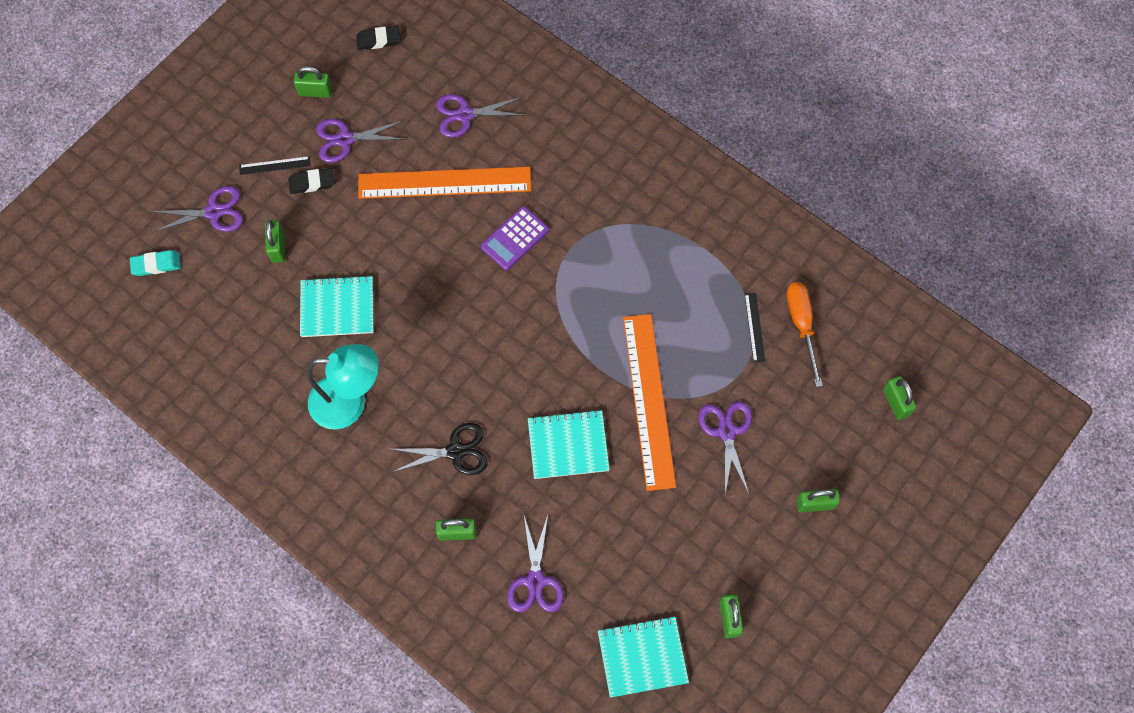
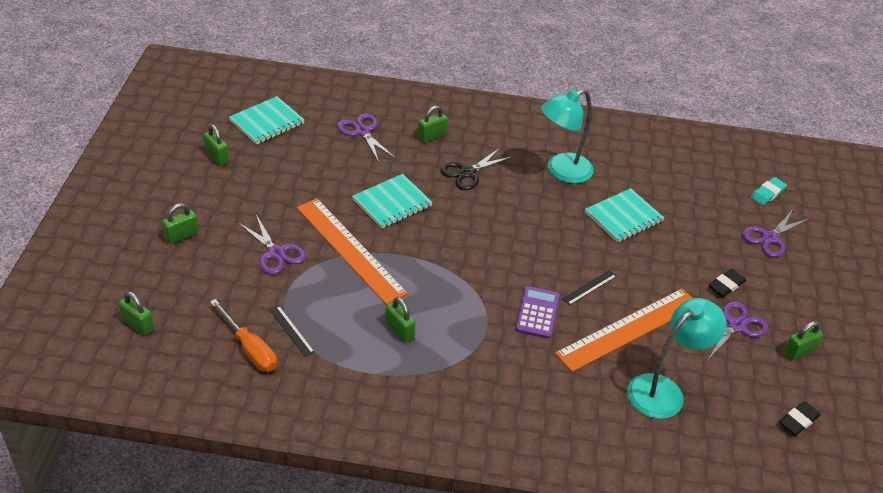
camera: 145 degrees right, 25 degrees down
(275, 165) = (765, 285): black ruler -> black ruler (589, 287)
(278, 247) = (702, 235): green padlock -> green padlock (399, 330)
(465, 115) = (664, 390): purple scissors -> turquoise lamp

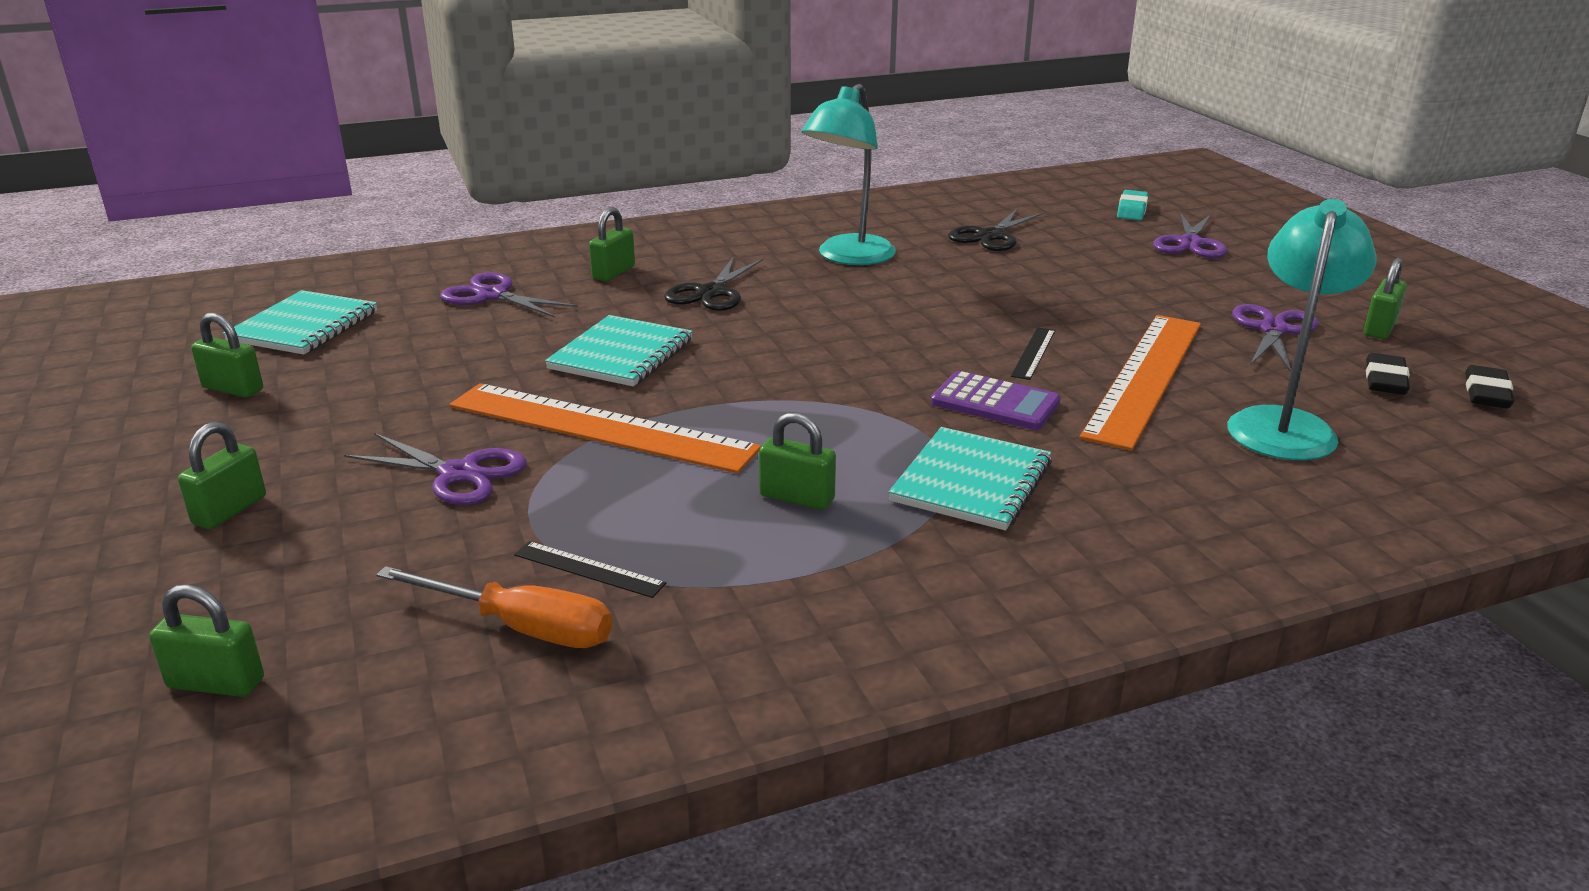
camera: 25 degrees left, 15 degrees down
(537, 313) = (995, 403): purple calculator -> purple calculator turned 135 degrees clockwise
(623, 217) = (987, 275): turquoise notebook -> turquoise notebook (971, 482)
(657, 184) = (990, 236): none -> black scissors
(726, 285) = (1203, 297): black eraser -> black eraser (1385, 380)

